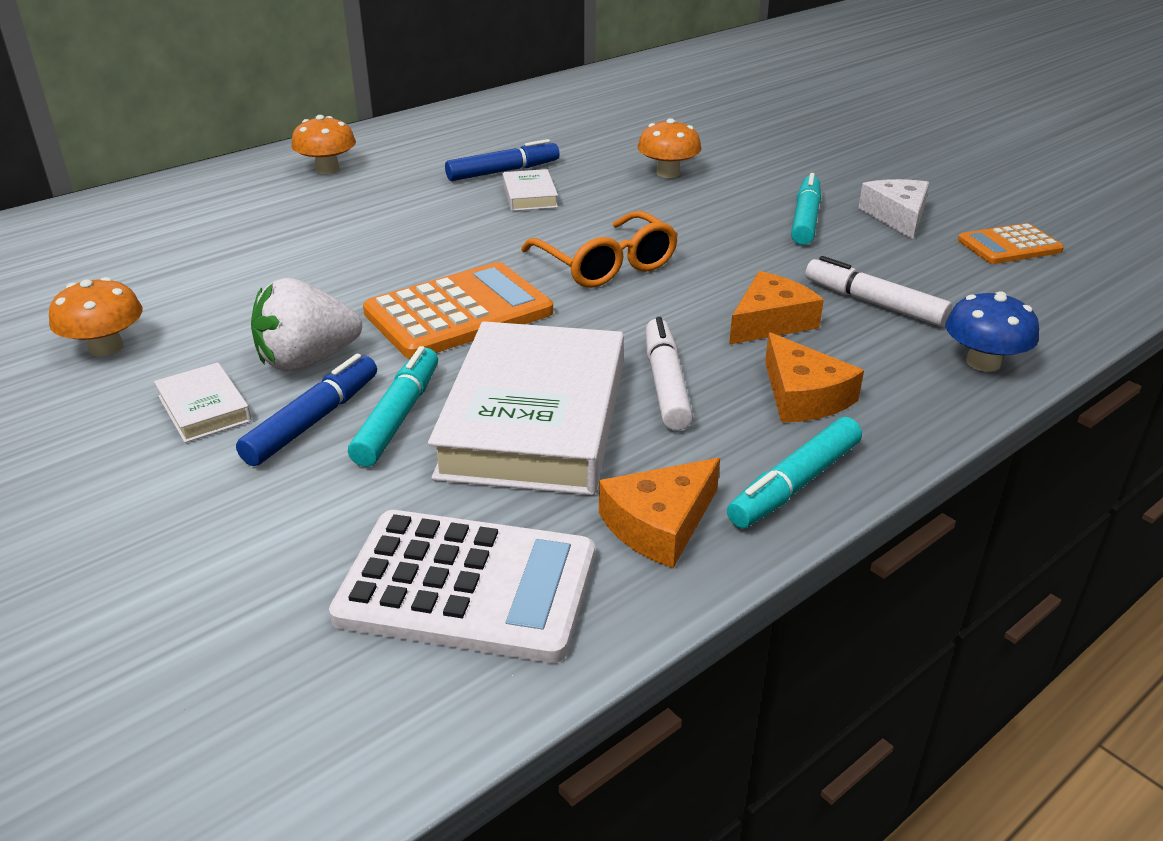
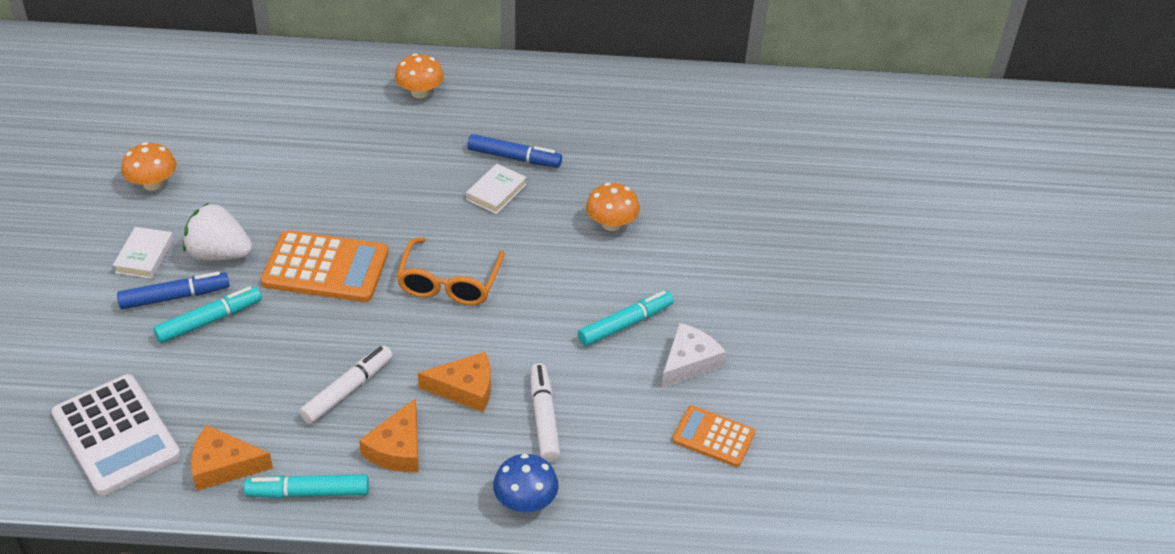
camera: 40 degrees right, 10 degrees up
(534, 419) = (260, 367): white book -> none

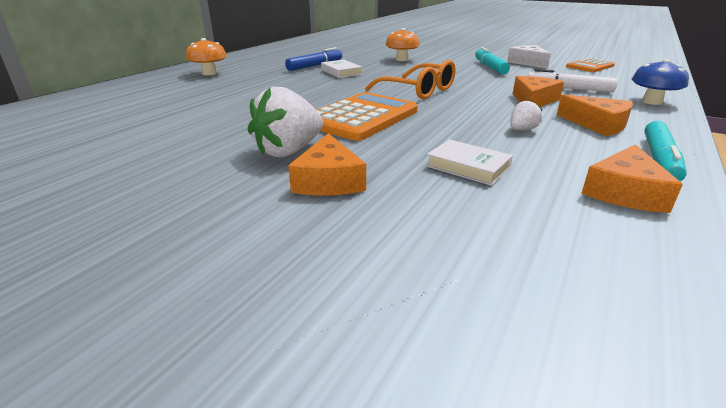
camera: 60 degrees left, 15 degrees down
(116, 435) = (565, 254): white calculator -> none
(144, 256) = (236, 187): white book -> white book (468, 167)
(153, 184) = (121, 166): orange mushroom -> none
(175, 297) = (328, 180): blue marker -> orange cheese
(209, 321) = (386, 168): turquoise marker -> none
(348, 390) = (522, 130): white marker -> white strawberry

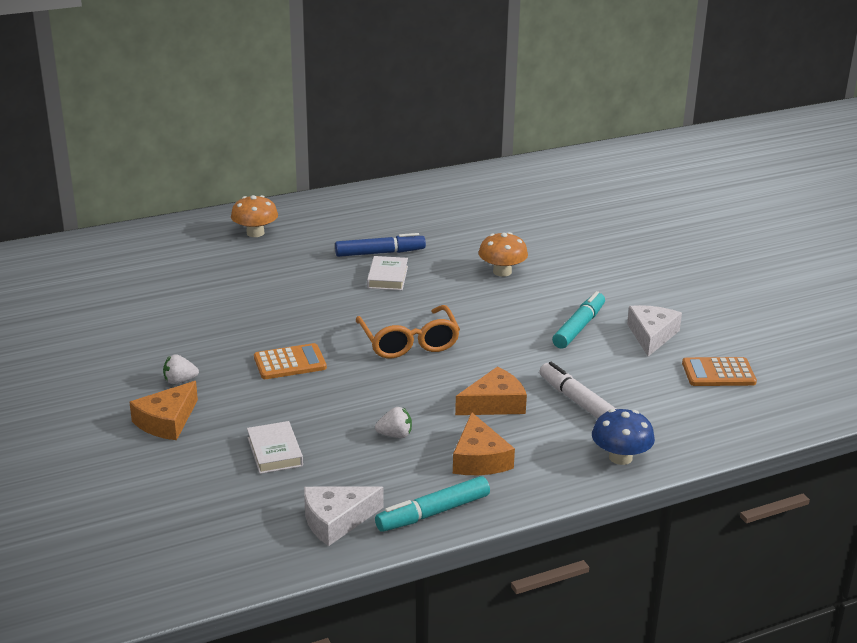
camera: 35 degrees right, 0 degrees up
(288, 151) = (180, 381): white strawberry -> white strawberry, size x0.50
(361, 117) = (290, 363): orange calculator -> orange calculator, size x0.59
(624, 192) = (336, 520): orange cheese -> white cheese

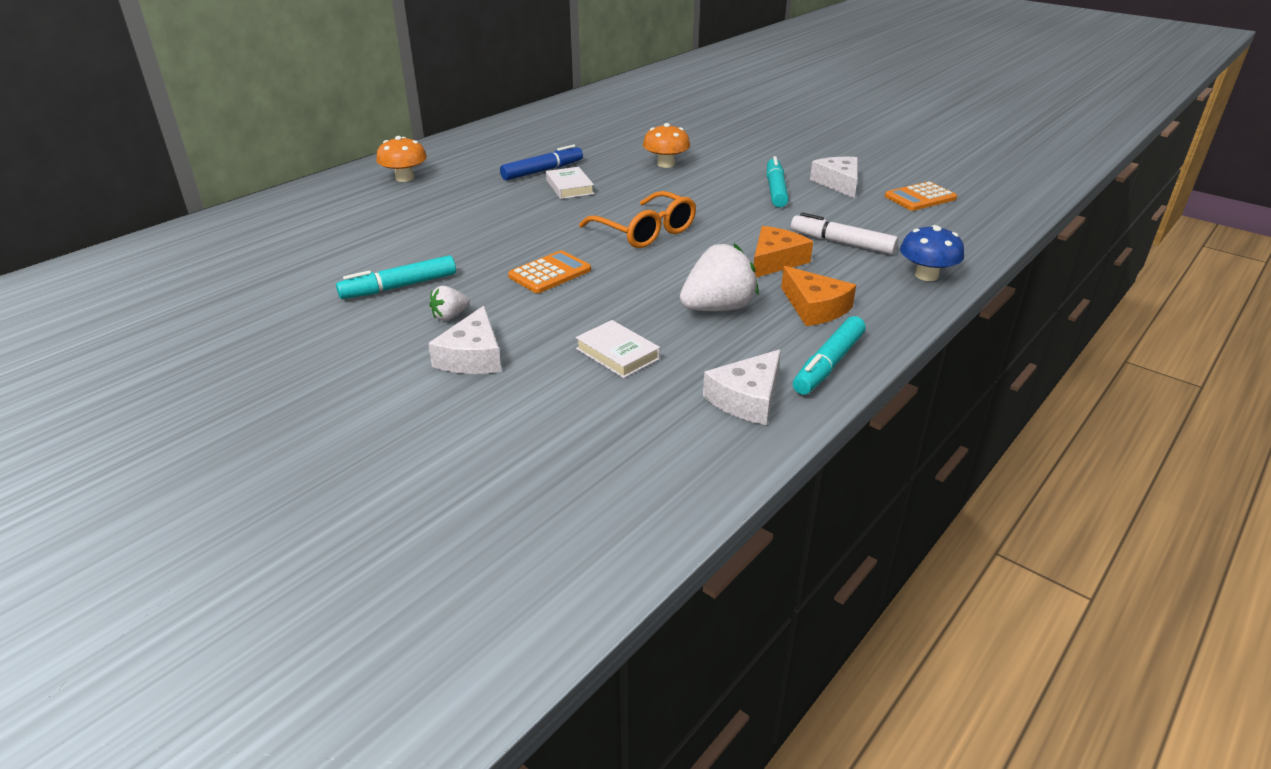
camera: 25 degrees left, 5 degrees up
(164, 343) = (399, 287): none -> turquoise marker
(167, 421) = (472, 356): orange cheese -> white cheese
(395, 435) = (718, 308): white strawberry -> white strawberry, size x2.00

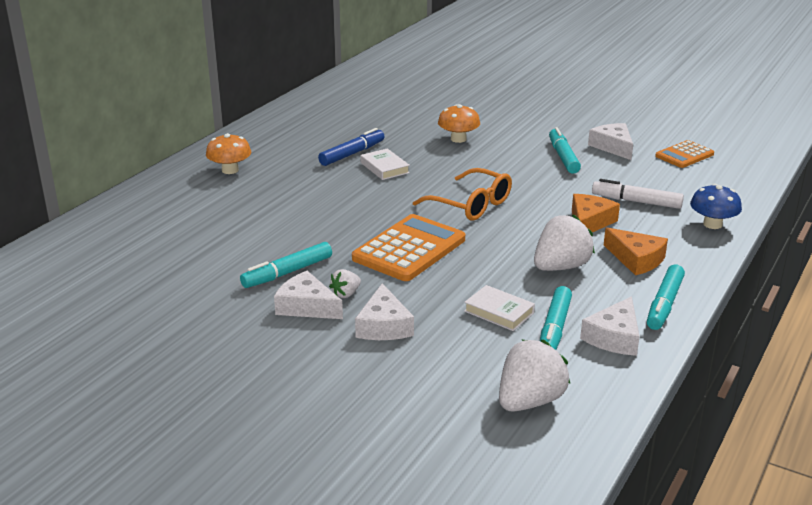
camera: 10 degrees left, 5 degrees down
(397, 326) = (306, 306): none -> white cheese
(550, 273) = (409, 249): orange calculator -> orange calculator, size x1.70
(601, 469) = (530, 401): none -> white strawberry
(675, 381) = (554, 329): none -> turquoise marker

